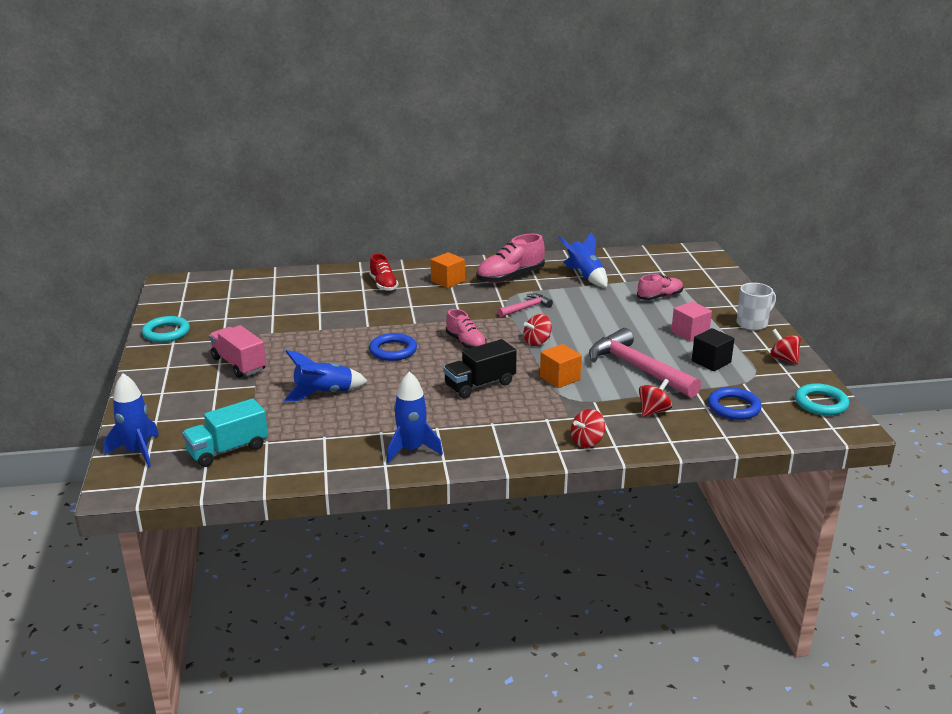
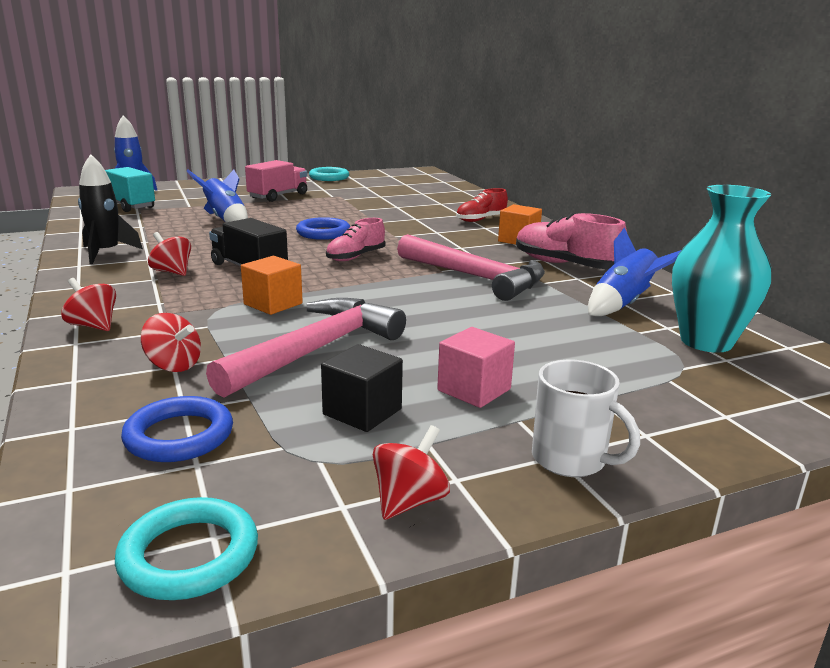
camera: 75 degrees right, 5 degrees down
(412, 449) = (106, 253): blue rocket -> black rocket
(526, 308) = (476, 277): pink hammer -> pink hammer, size x1.96
(537, 342) = (376, 287): red spinning top -> red spinning top (172, 272)
(640, 269) = (706, 342): none -> turquoise vase
(660, 297) = (605, 360): pink shoe -> none

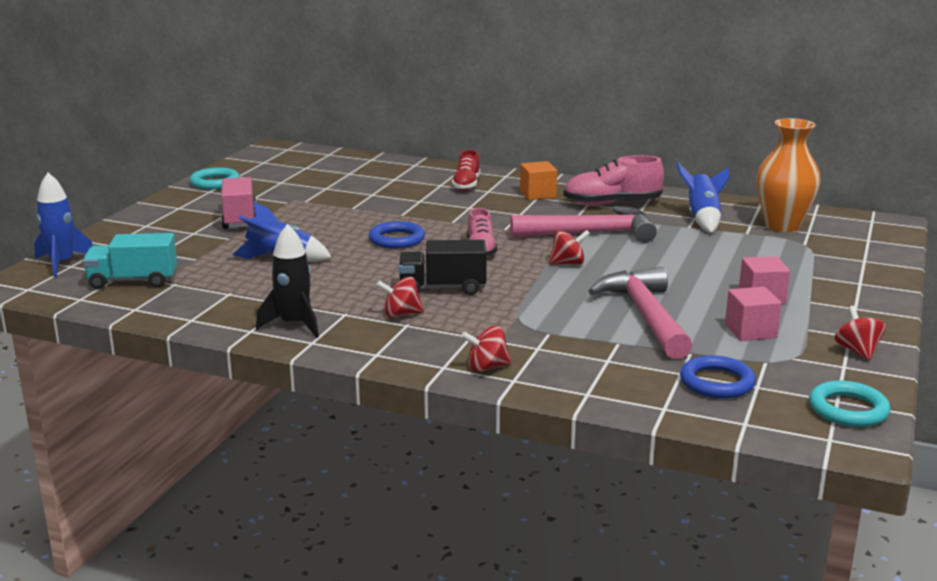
camera: 45 degrees left, 0 degrees up
(173, 365) = (607, 360): red spinning top -> red spinning top (568, 263)
(273, 304) = (539, 303): orange cube -> none
(362, 412) = (750, 331): black cube -> pink cube
(571, 460) = (863, 306): white mug -> none
(706, 342) = (782, 226): turquoise vase -> orange vase

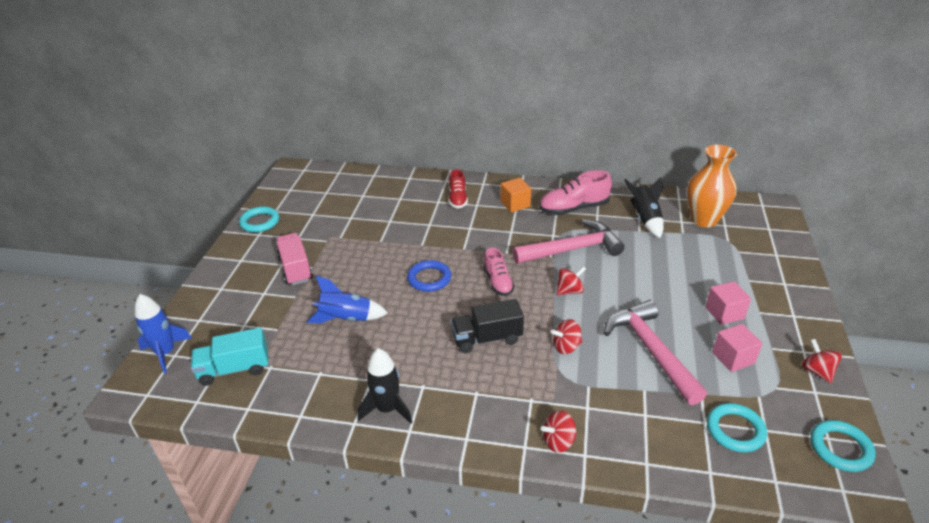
camera: 10 degrees left, 15 degrees up
(401, 314) = (467, 380): red spinning top -> red spinning top (566, 347)
(702, 219) = (645, 219): blue rocket -> black rocket
(717, 382) = (735, 430): blue ring -> turquoise ring

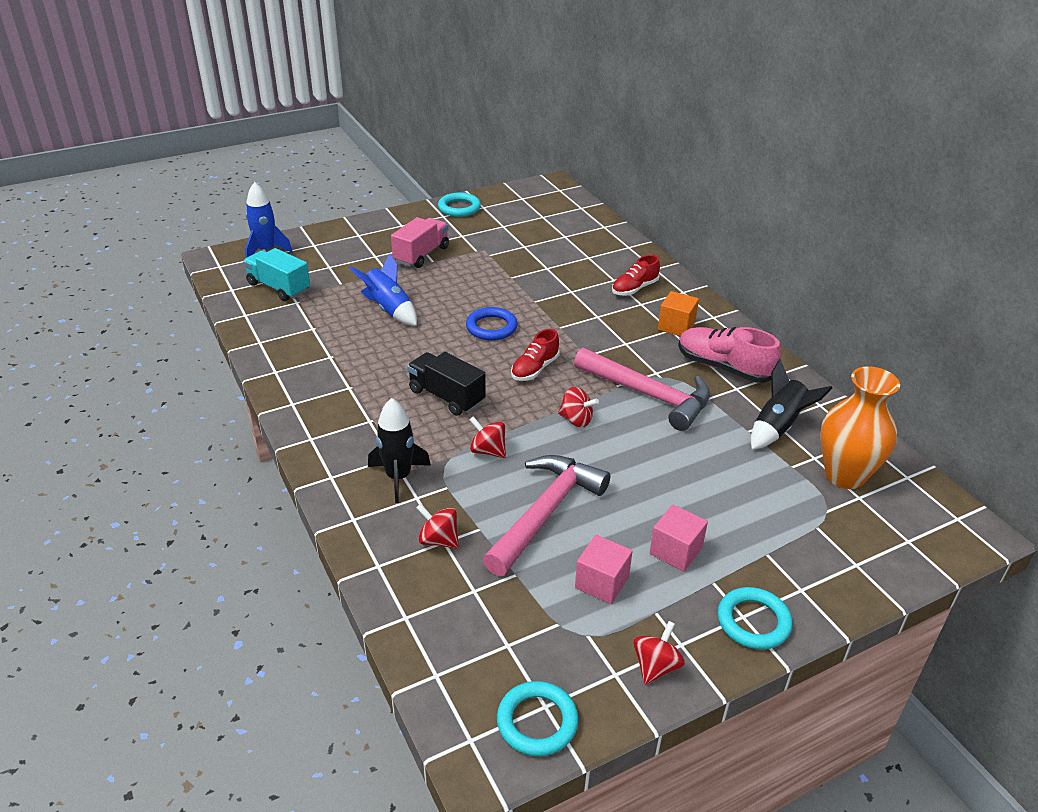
camera: 50 degrees right, 0 degrees up
(387, 409) = (305, 380): black rocket -> black rocket (398, 477)
(498, 282) = (534, 369): pink shoe -> red shoe
(558, 441) = (355, 495): red spinning top -> red spinning top (438, 540)
(735, 430) = (484, 619): turquoise ring -> turquoise ring (753, 622)

